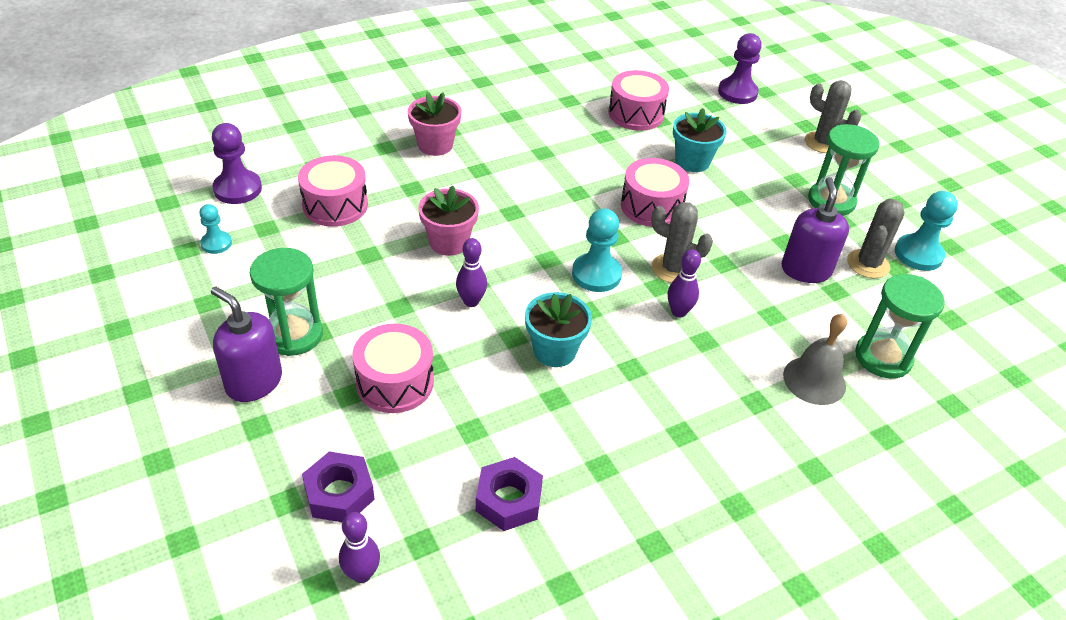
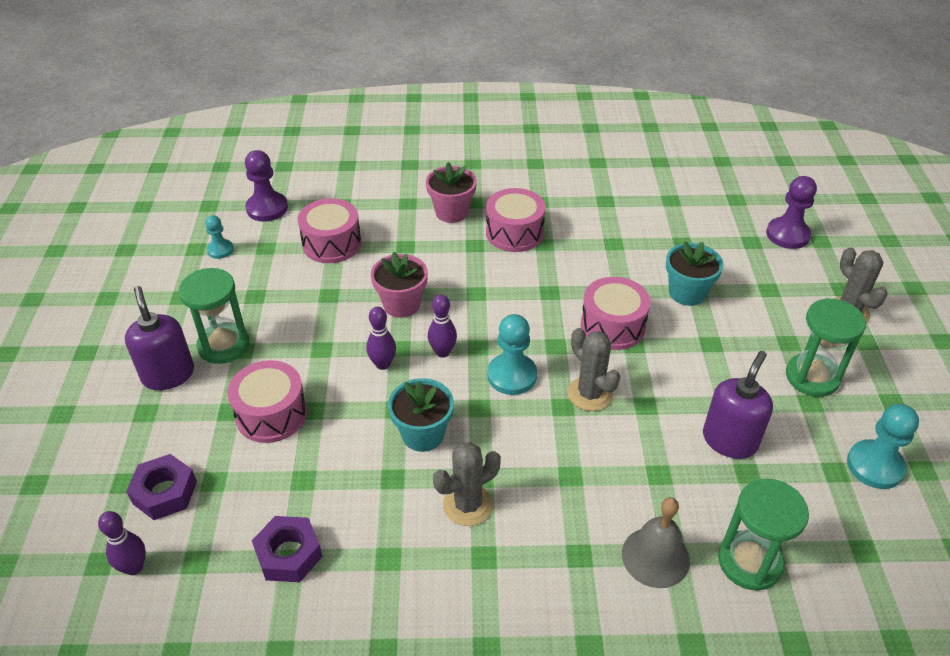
camera: 30 degrees right, 0 degrees up
(636, 114) = (662, 230): pink drum -> pink drum (514, 233)
(678, 312) = (565, 438): purple bowling pin -> purple bowling pin (442, 352)
(868, 264) = (805, 457): grey cactus -> grey cactus (467, 505)

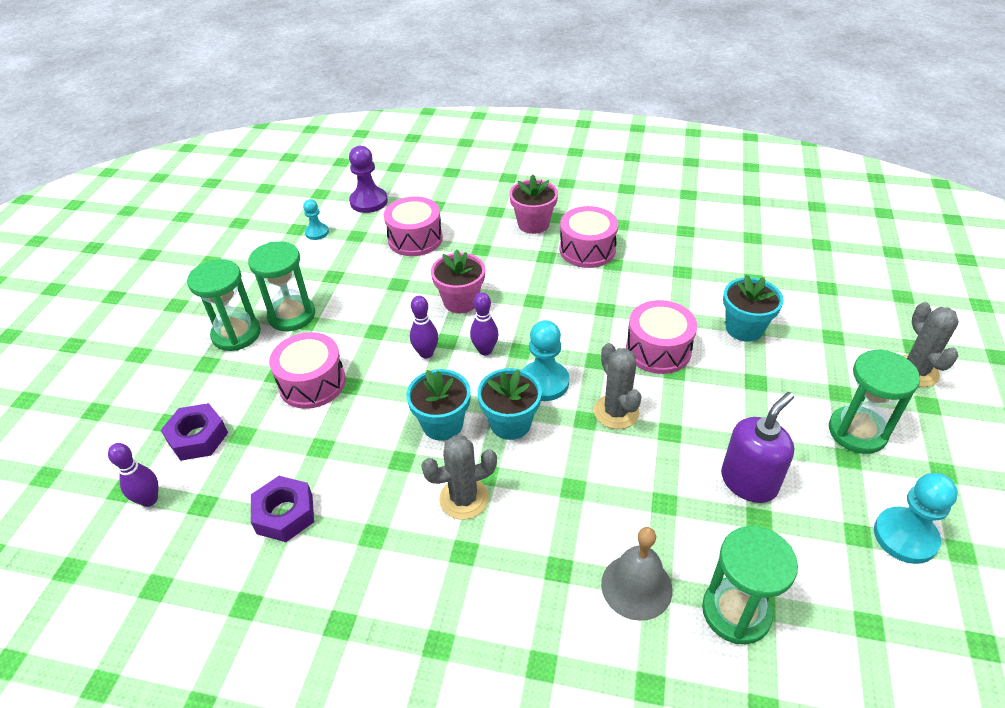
camera: 15 degrees right, 0 degrees up
(168, 375) = (236, 334): purple soap dispenser -> green hourglass
(490, 422) = (510, 423): none -> turquoise flower pot
(787, 235) = (868, 285): purple pawn -> none

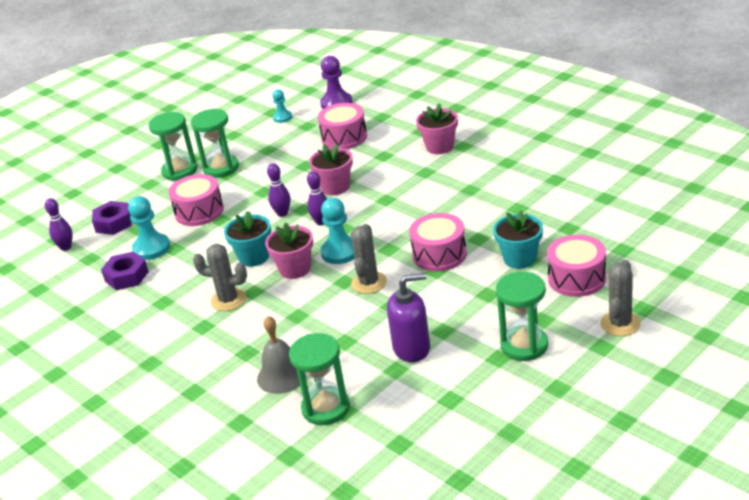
camera: 35 degrees right, 10 degrees down
(510, 423) = (295, 269): turquoise flower pot -> pink flower pot
(587, 250) = (461, 175): pink drum -> pink drum (577, 278)
(905, 536) = (481, 411): turquoise pawn -> turquoise pawn (151, 248)

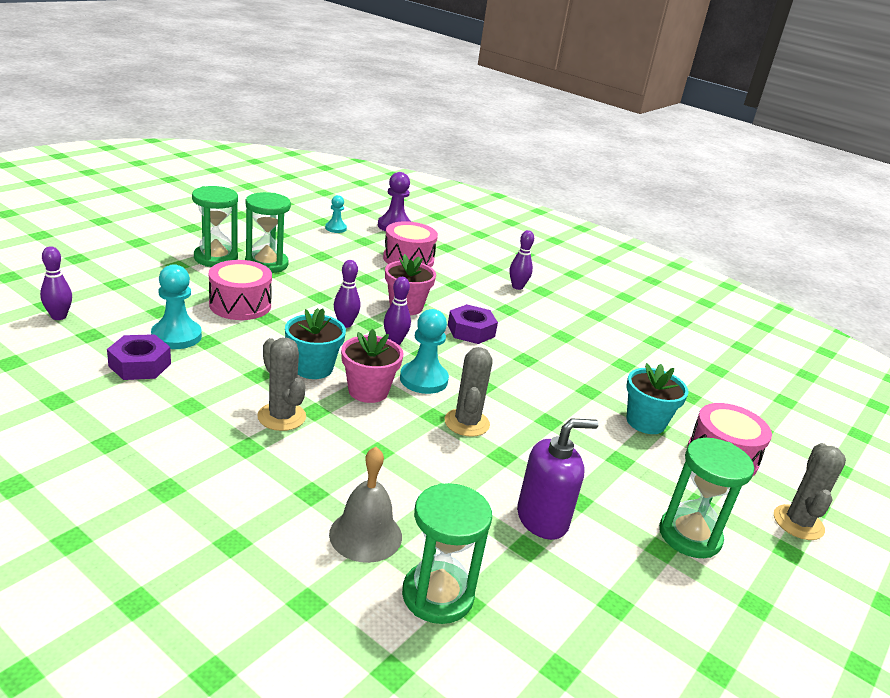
camera: 15 degrees left, 5 degrees down
(113, 223) = (127, 299): purple nut -> purple nut (471, 331)
(228, 300) = (281, 417): grey cactus -> grey cactus turned 45 degrees clockwise
(439, 254) = (547, 402): pink drum -> none
(440, 147) = (517, 287): pink flower pot -> purple bowling pin

